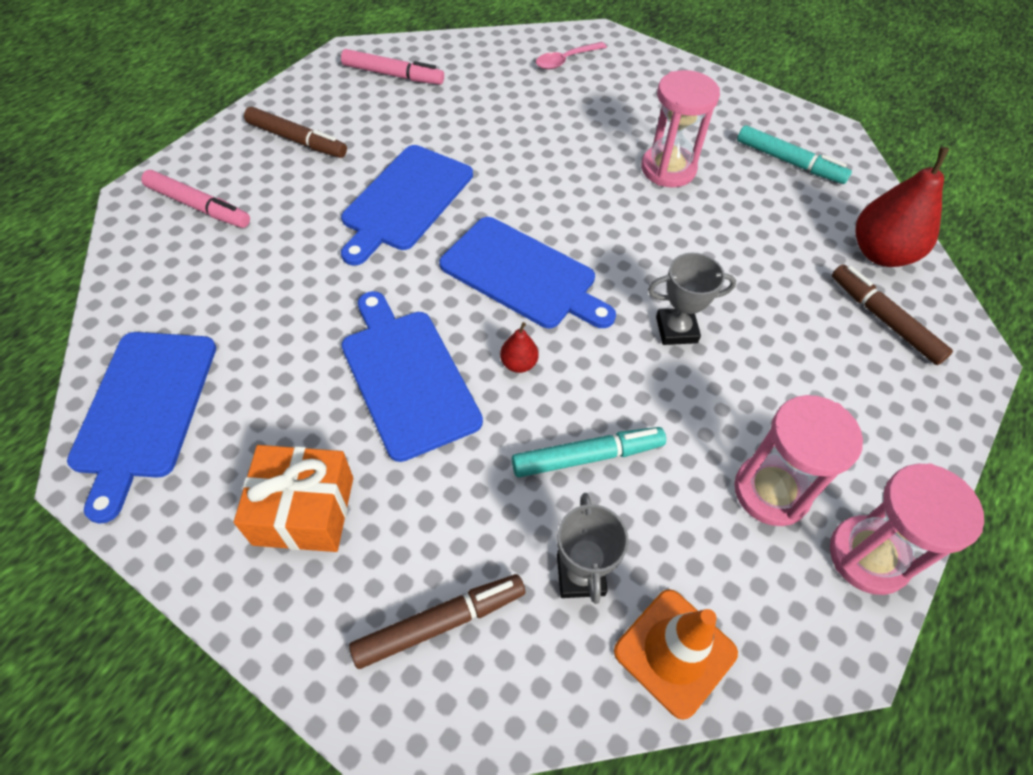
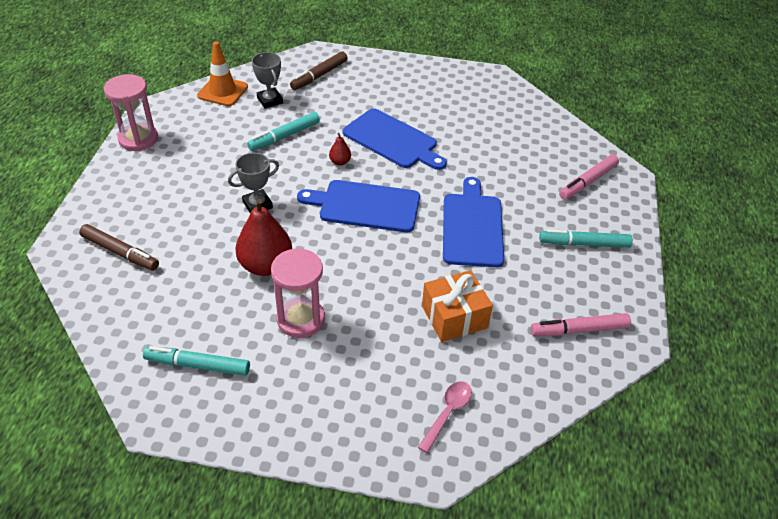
camera: 155 degrees right, 10 degrees down
(144, 409) = (498, 96): blue cutting board -> none
(198, 206) = (588, 182): pink marker -> pink marker turned 45 degrees counterclockwise
(297, 140) = (584, 244): brown marker -> turquoise marker
(304, 510) = (398, 88): orange gift -> orange gift (454, 317)
(771, 491) = (188, 148): pink hourglass -> none
(881, 253) = (118, 302): red pear -> red pear (266, 265)

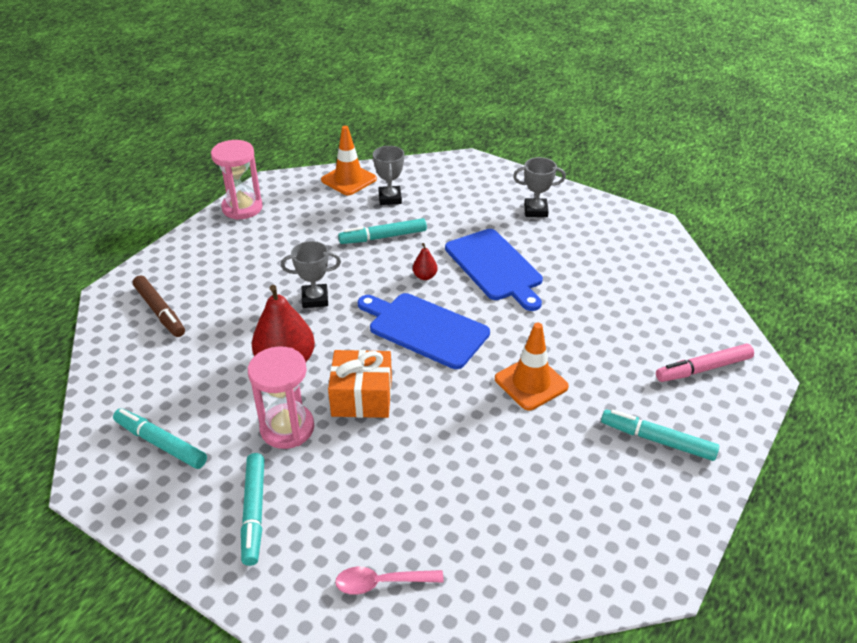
camera: 25 degrees right, 5 degrees down
(315, 394) = (254, 512): none -> turquoise marker
(319, 75) = (455, 184): brown marker -> none
(398, 85) = (535, 210): none -> grey trophy
(447, 413) = (381, 583): pink spoon -> pink spoon turned 150 degrees counterclockwise
(454, 317) = (452, 477): orange gift -> orange gift (362, 397)
(472, 227) = (531, 383): blue cutting board -> orange traffic cone
(579, 330) = (593, 540): pink marker -> none

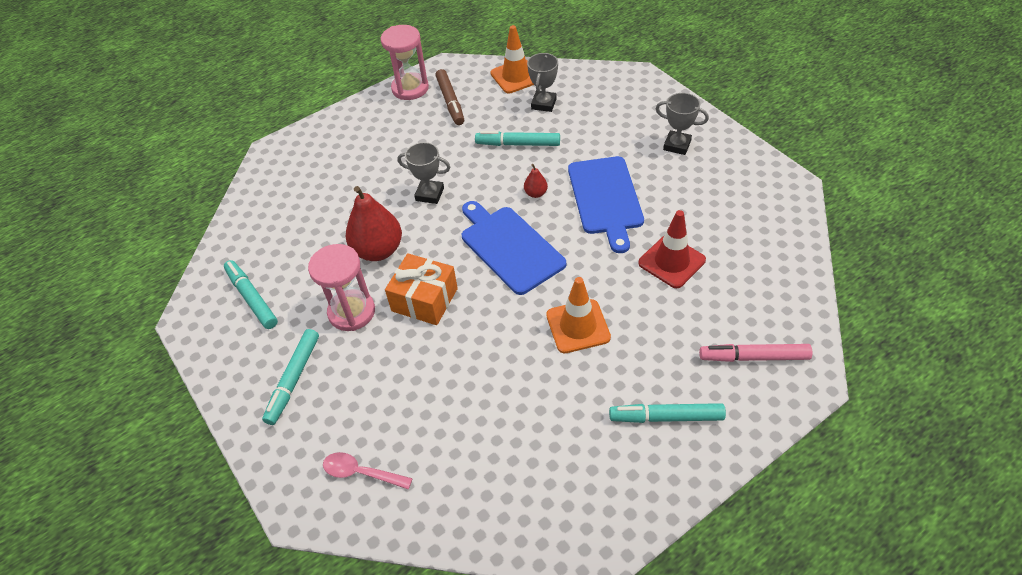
camera: 25 degrees right, 10 degrees up
(160, 311) = (301, 176): brown marker -> brown marker (450, 102)
(586, 307) = (671, 261): none -> red traffic cone
(657, 440) = (666, 417): turquoise marker -> turquoise marker turned 45 degrees counterclockwise

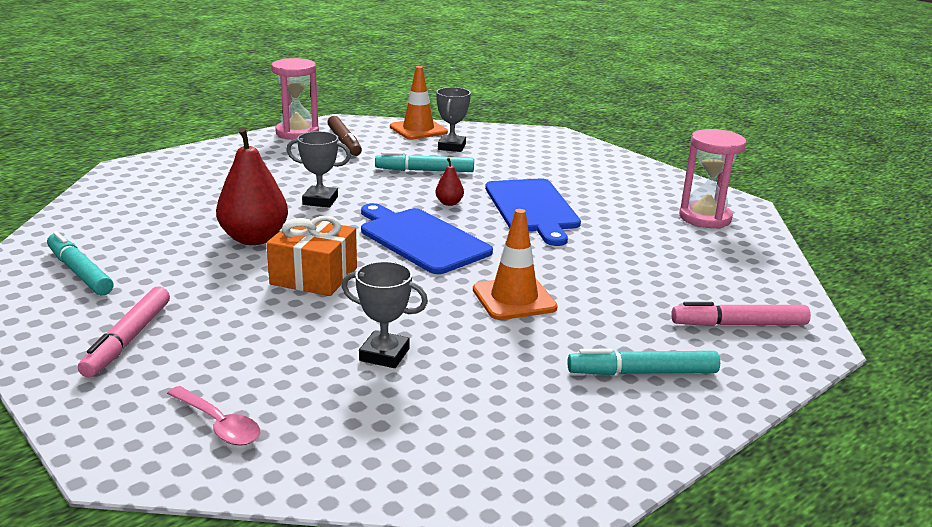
camera: 10 degrees left, 25 degrees down
(293, 379) = (128, 339): turquoise marker -> pink marker
(352, 312) = (216, 284): pink hourglass -> pink hourglass (705, 218)
(361, 473) = (219, 424): pink spoon -> pink spoon turned 150 degrees counterclockwise
(671, 261) = (619, 253): red traffic cone -> none
(677, 145) = (606, 176): grey trophy -> grey trophy (384, 354)

